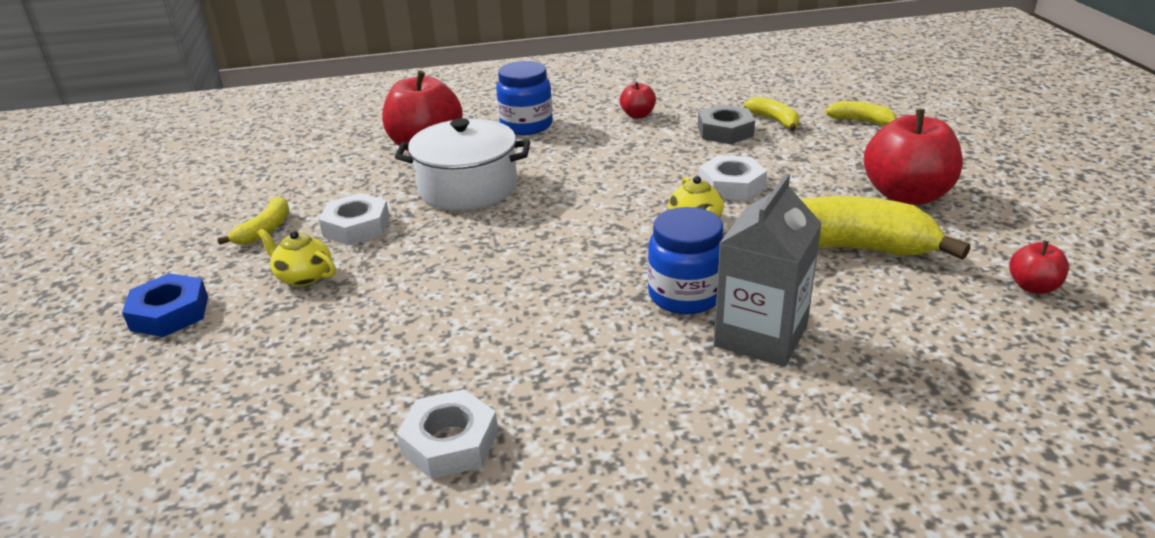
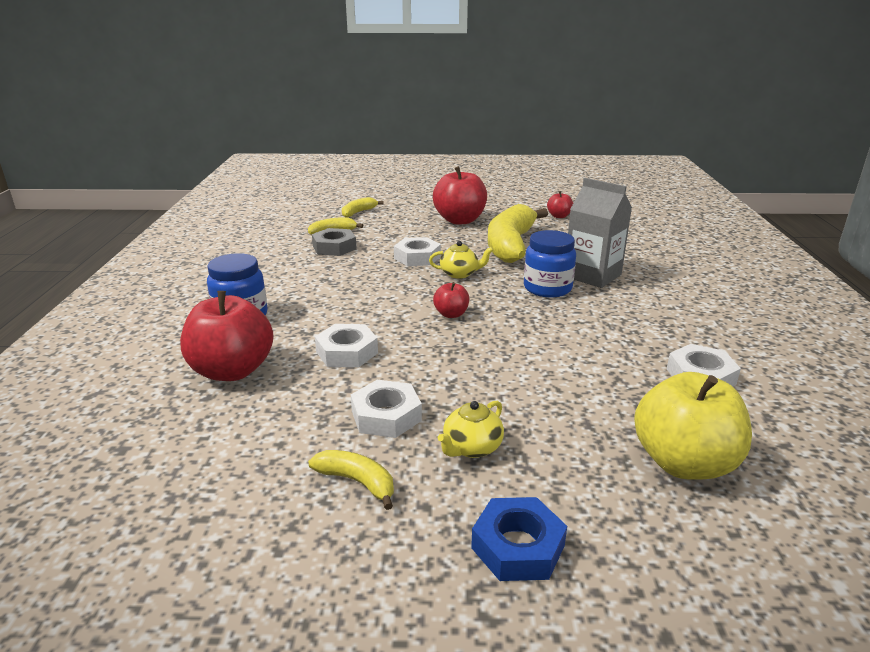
camera: 80 degrees left, 5 degrees down
(261, 414) = (683, 463): none -> yellow apple
(467, 187) = (347, 352): white pot -> white nut
(637, 115) = (273, 270): red apple -> red apple (451, 314)

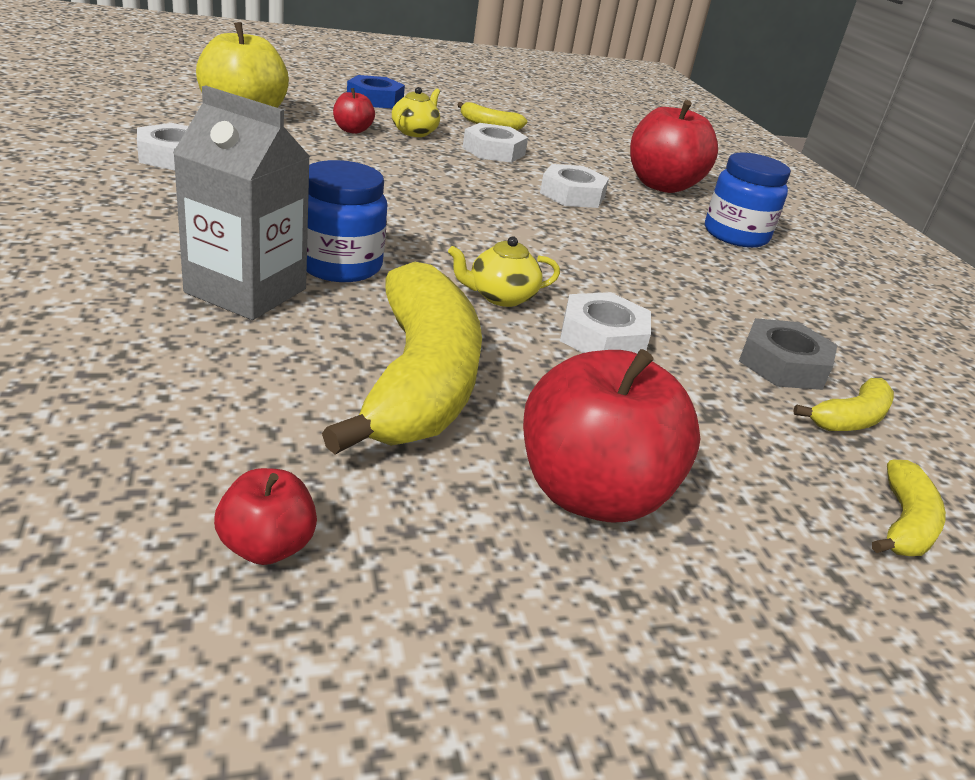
camera: 160 degrees right, 5 degrees up
(451, 314) = (480, 229): red apple -> red apple (352, 130)

